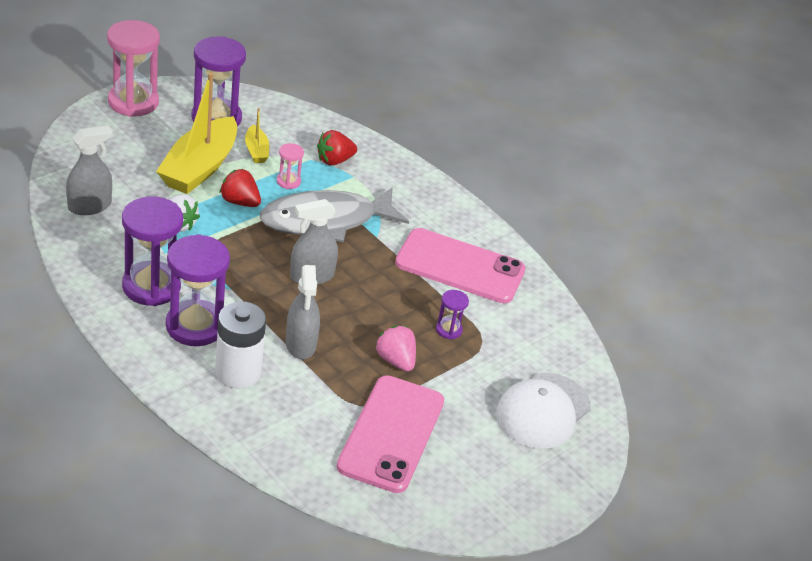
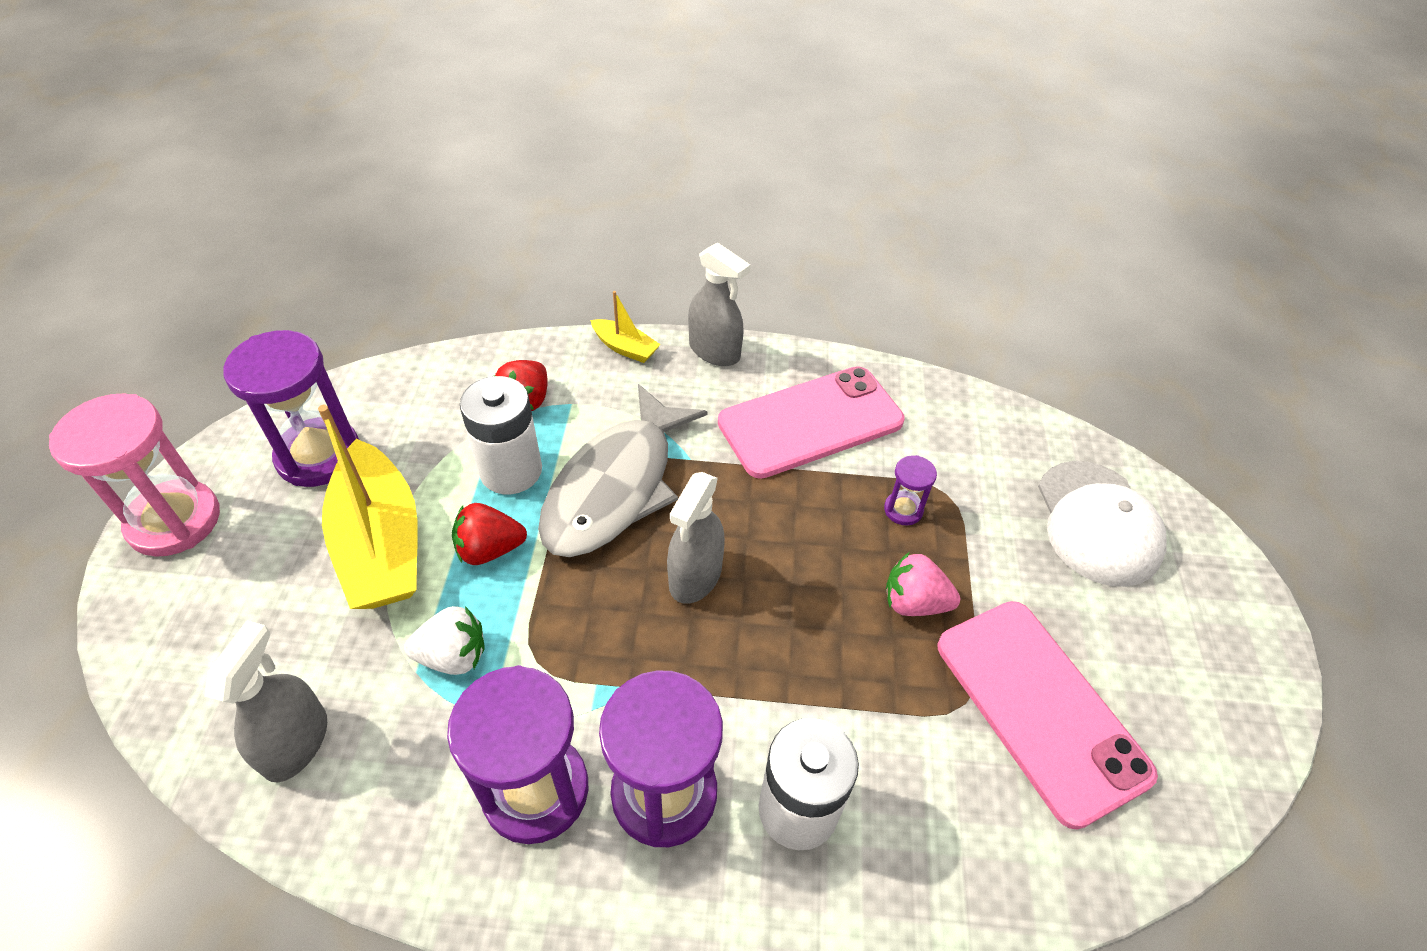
camera: 40 degrees left, 10 degrees up
(256, 151) = (423, 460): yellow boat -> yellow boat (625, 348)
(288, 181) = (511, 470): pink hourglass -> white battery
(301, 344) = (805, 685): grey spray bottle -> grey spray bottle (714, 351)

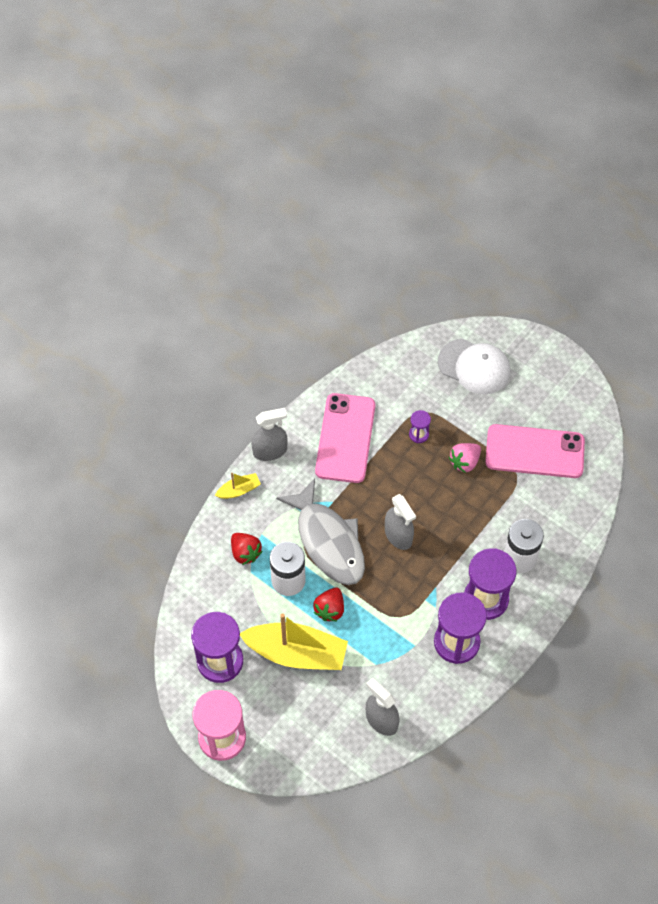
camera: 55 degrees left, 10 degrees up
(453, 656) = (377, 647): white strawberry -> none

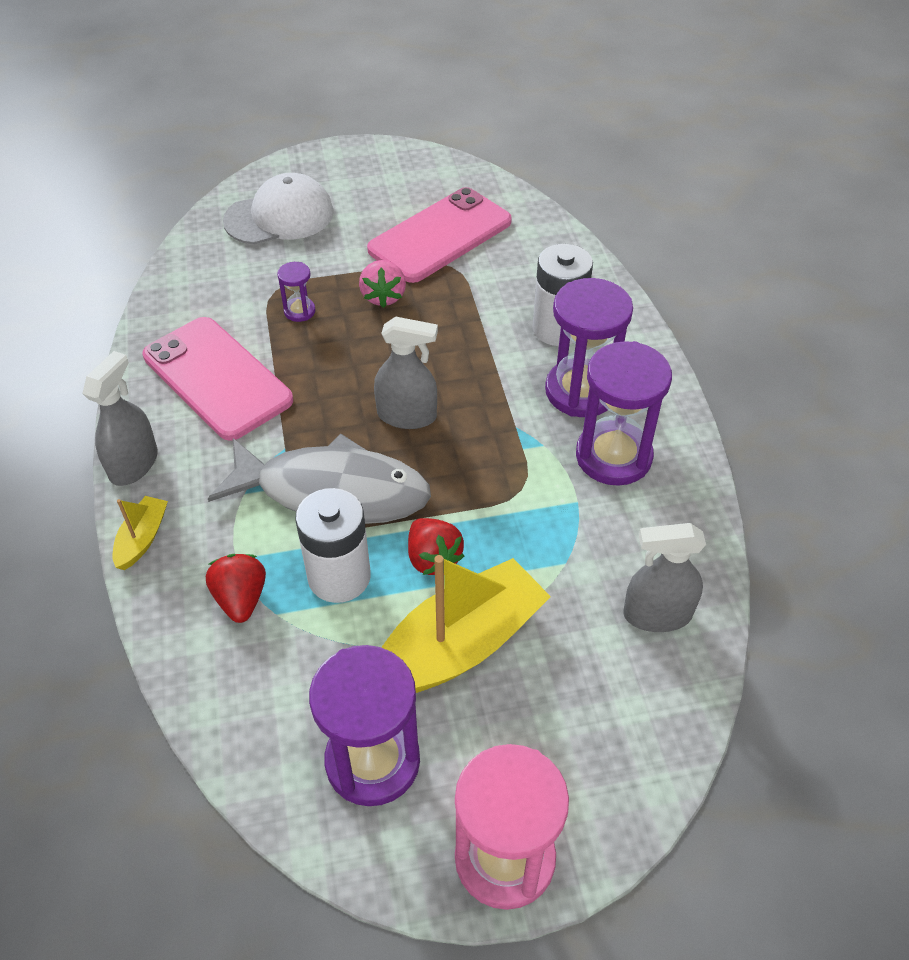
camera: 50 degrees left, 10 degrees down
(245, 553) = (241, 598): red strawberry -> red strawberry turned 105 degrees counterclockwise

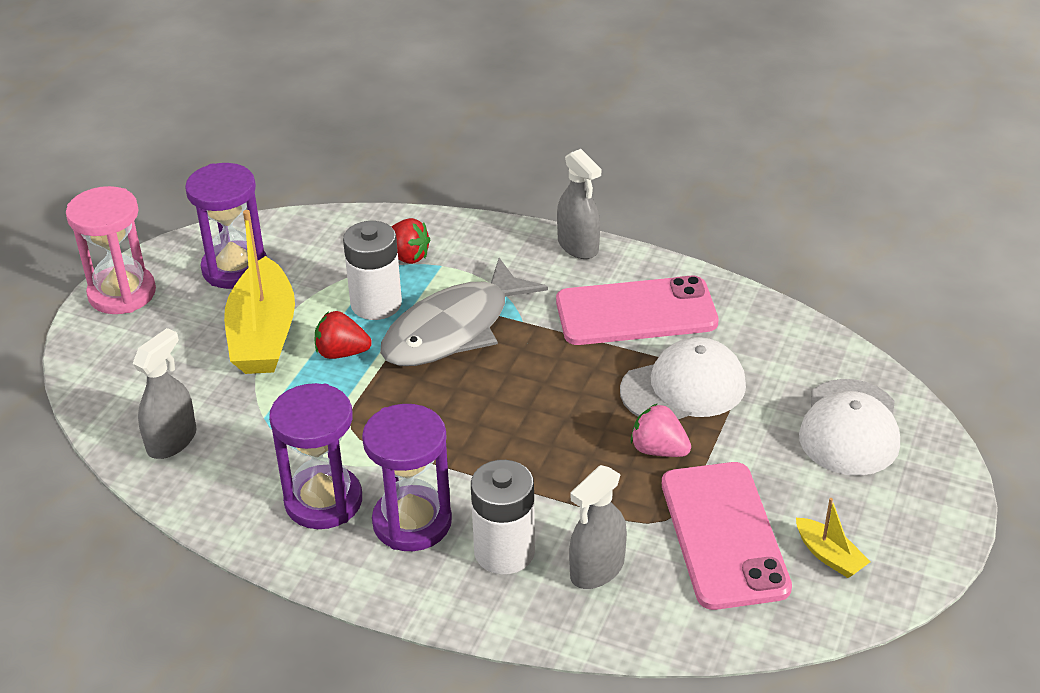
camera: 125 degrees right, 10 degrees down
(142, 539) = (502, 231): yellow boat -> yellow boat (829, 556)
(299, 311) = (683, 387): purple hourglass -> white cap
(407, 416) = (491, 399): grey spray bottle -> grey spray bottle (597, 569)

